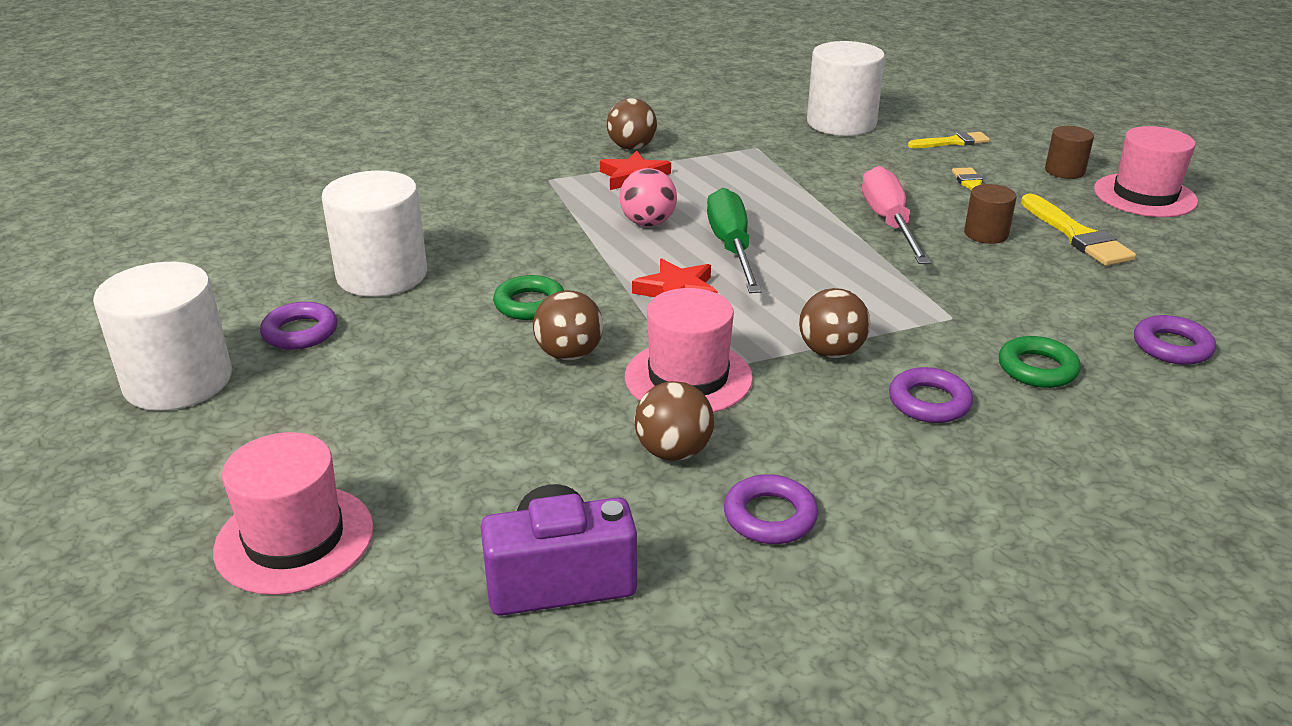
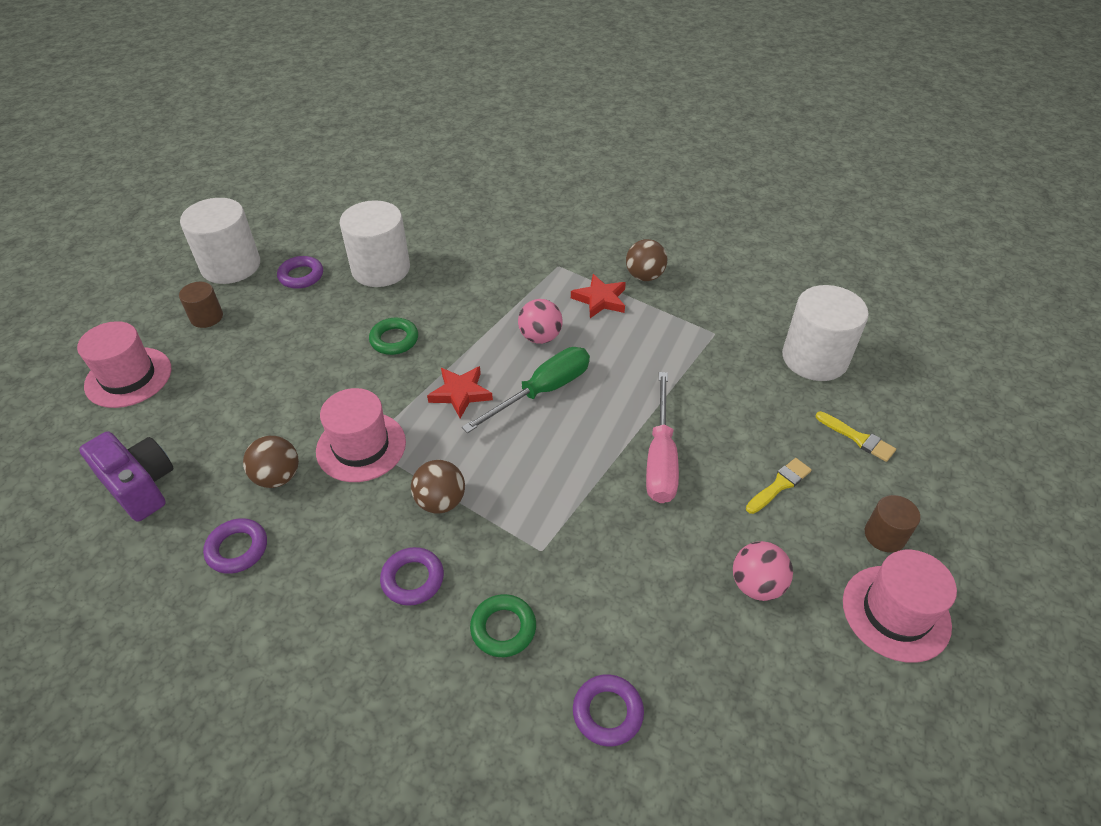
camera: 55 degrees right, 15 degrees up
(569, 354) = (350, 384): brown ball -> none
(889, 223) = (660, 457): pink screwdriver -> pink screwdriver turned 135 degrees clockwise
(986, 234) = (699, 523): brown cylinder -> brown cylinder (206, 317)
(1077, 235) = (756, 585): yellow brush -> pink ball

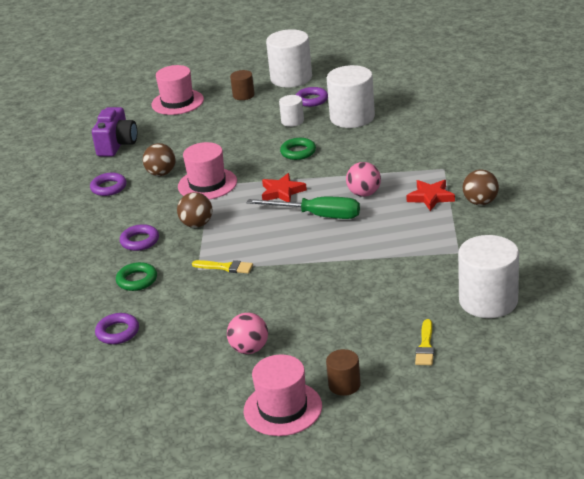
camera: 60 degrees right, 15 degrees down
(323, 311) = (292, 121): none -> white cylinder
(660, 457) = (312, 278): pink screwdriver -> none
(779, 485) = (341, 329): yellow brush -> yellow brush (225, 267)

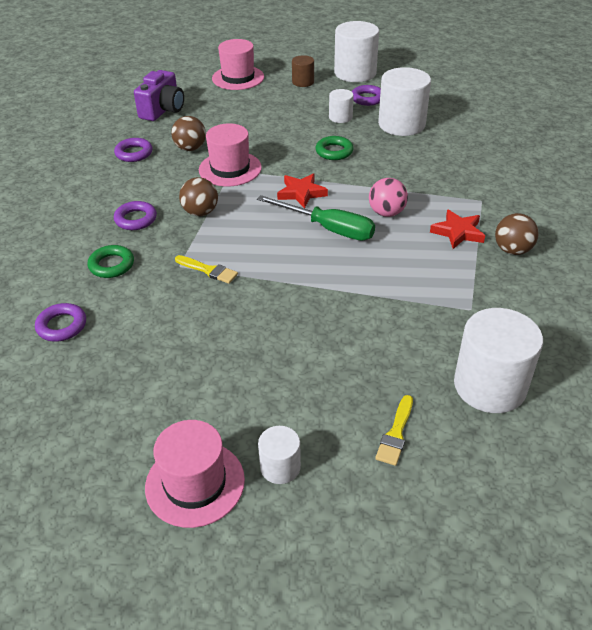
camera: 10 degrees right, 10 degrees up
(249, 349) = (191, 385): pink ball -> none
(344, 385) = (280, 467): brown cylinder -> white cylinder

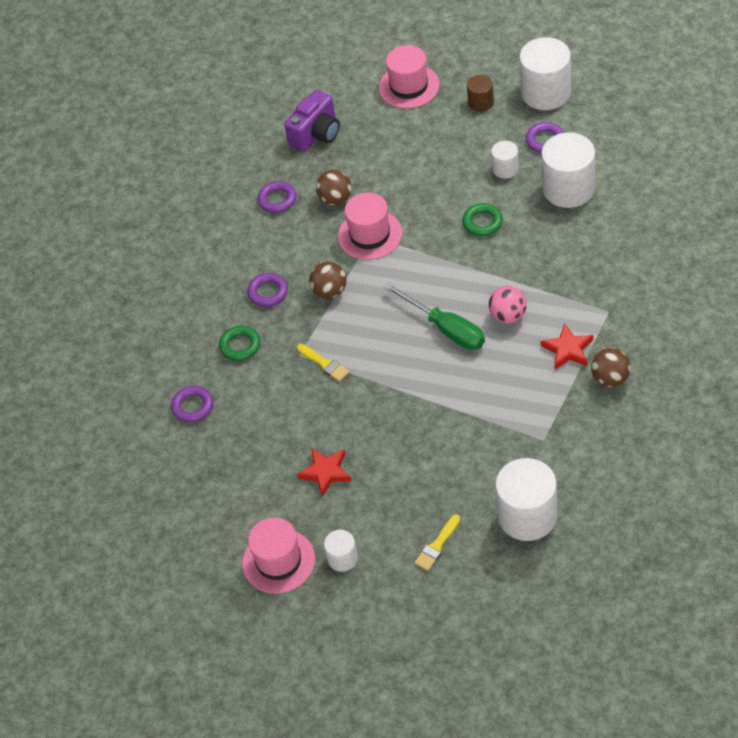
camera: 20 degrees right, 10 degrees up
(301, 193) = (433, 278): red star -> red star (326, 472)

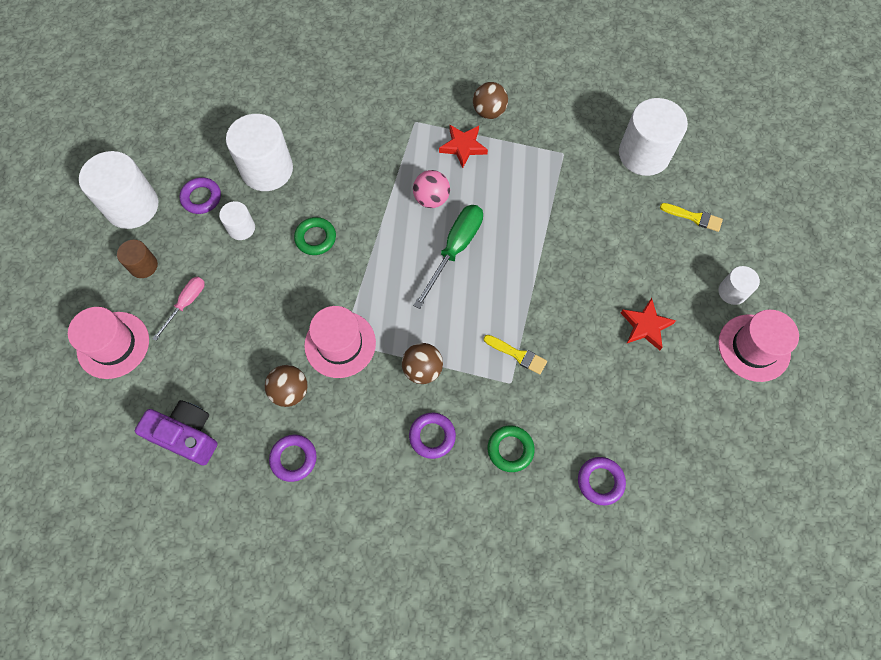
camera: 110 degrees left, 15 degrees up
(324, 364) = (517, 355): yellow brush -> yellow brush turned 90 degrees clockwise
(436, 131) = (186, 304): none -> pink screwdriver

